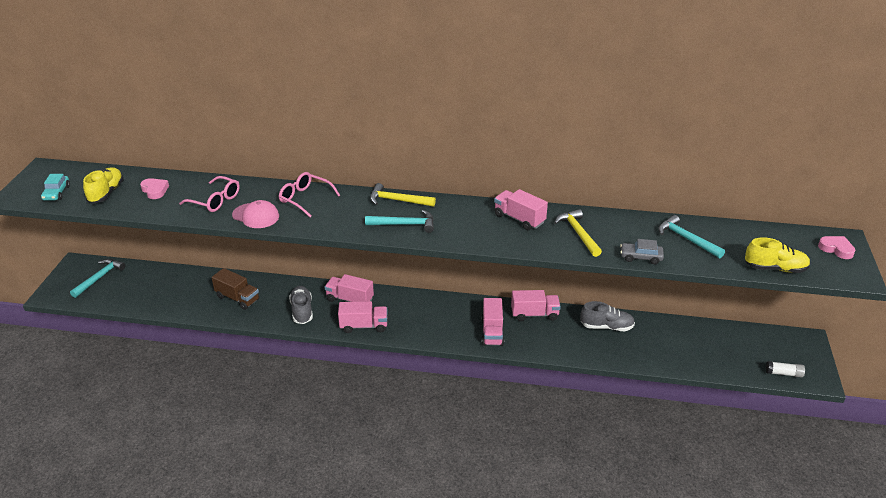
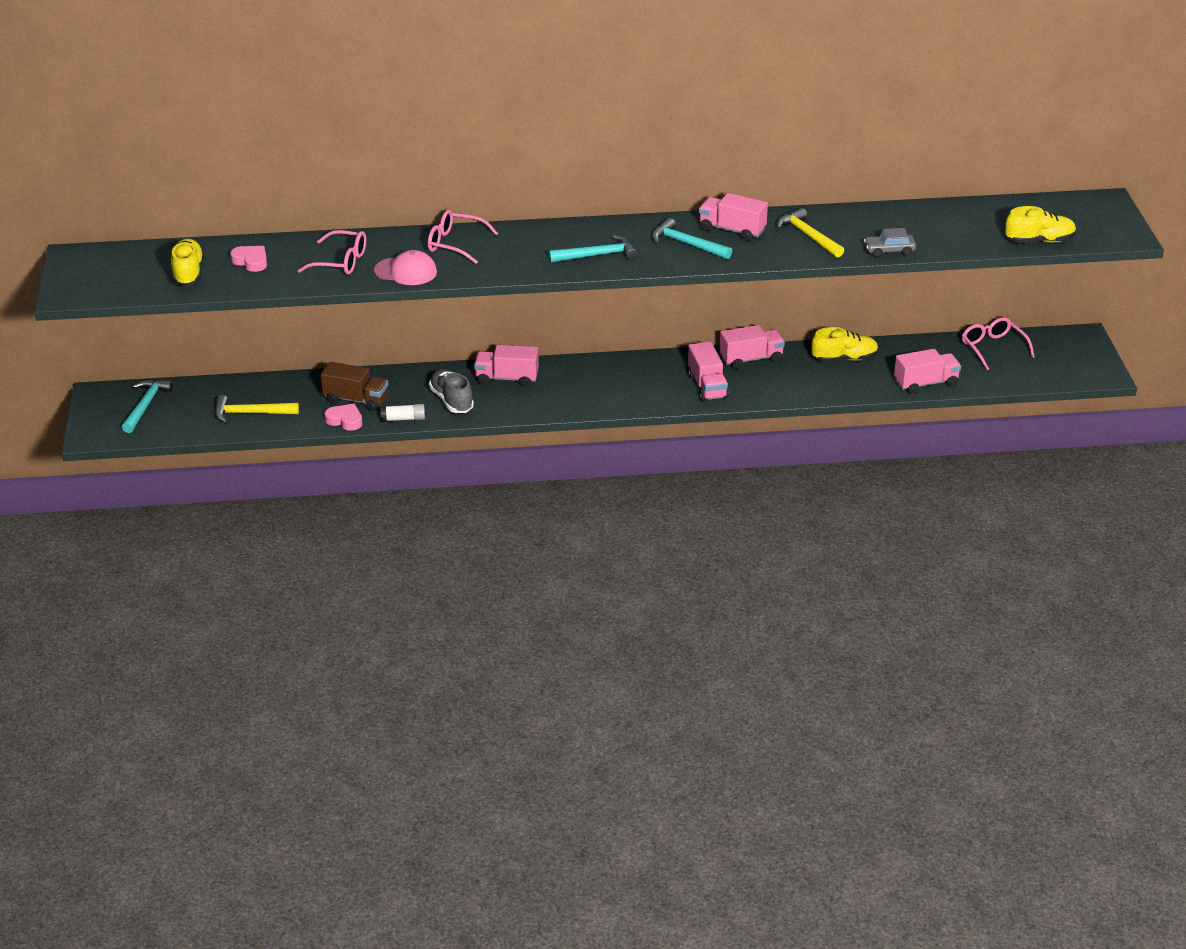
camera: 15 degrees left, 0 degrees up
(56, 193) = (120, 282): turquoise car -> none
(364, 326) = (542, 404): pink truck -> pink truck (925, 383)
(397, 200) = (572, 230): yellow hammer -> yellow hammer (250, 413)
(606, 327) = (844, 359): grey shoe -> yellow shoe
(686, 239) = (933, 224): turquoise hammer -> turquoise hammer (686, 244)
(729, 338) = (992, 348): none -> pink glasses
(783, 373) = (1064, 375): white glue stick -> white glue stick (403, 419)
(836, 249) = (1100, 212): pink heart -> pink heart (345, 420)

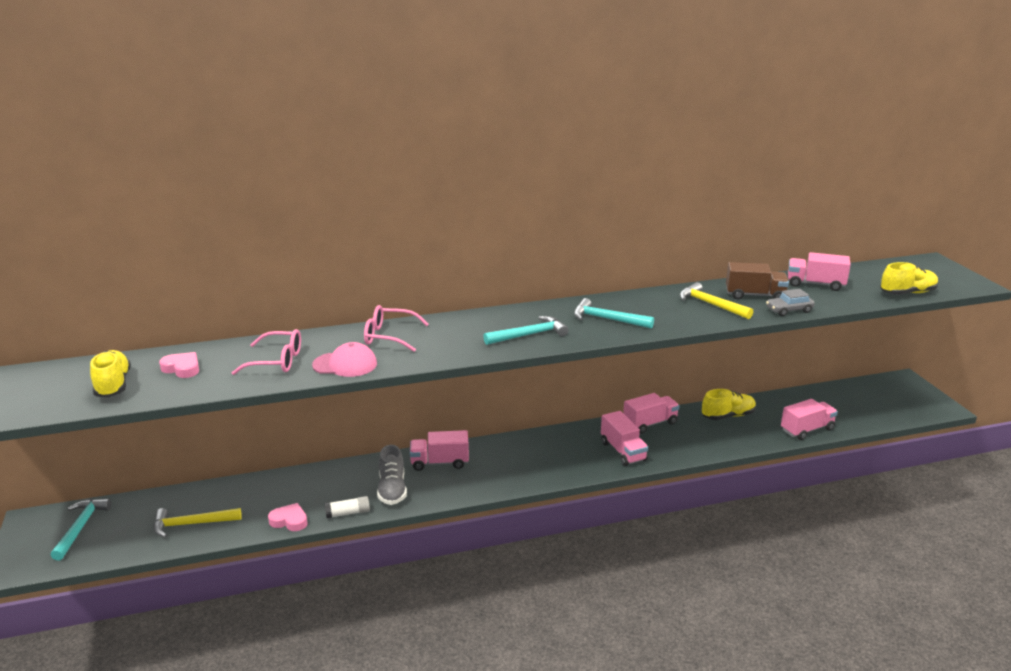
camera: 10 degrees left, 10 degrees down
(356, 400) = (298, 498): brown truck -> brown truck (754, 295)
(451, 401) = (392, 489): grey shoe -> grey shoe turned 150 degrees counterclockwise
(732, 230) = (641, 305): pink truck -> pink truck (815, 284)
(992, 348) = (841, 395): pink glasses -> none

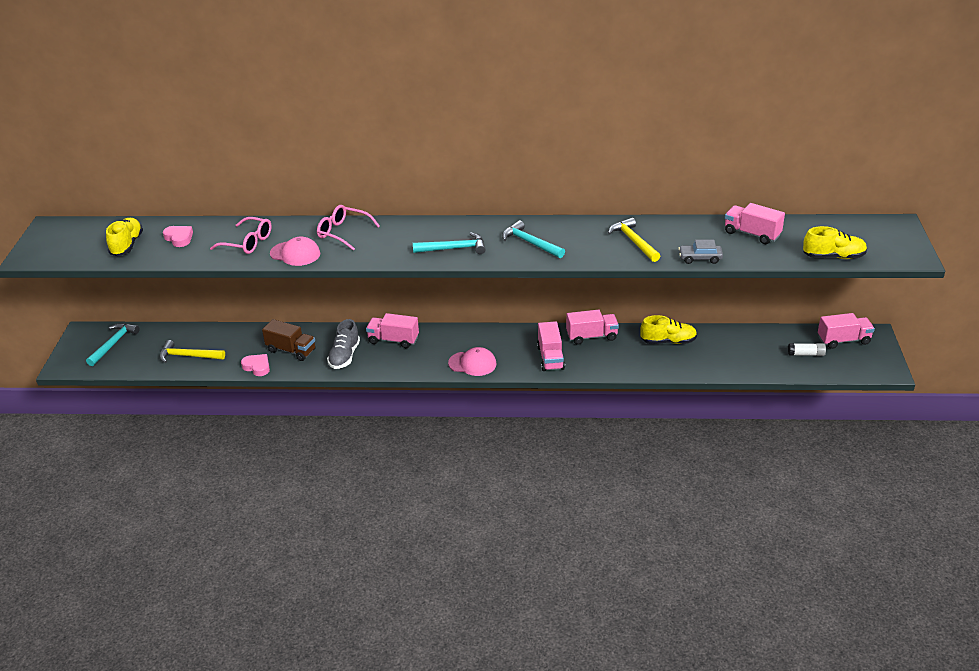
camera: 20 degrees right, 10 degrees up
(348, 513) = (302, 369): white glue stick -> white glue stick (806, 354)
(544, 472) = (472, 363): none -> pink cap
(754, 295) = (682, 238): brown truck -> brown truck (291, 350)
(807, 430) = (732, 368): pink truck -> pink truck (843, 340)

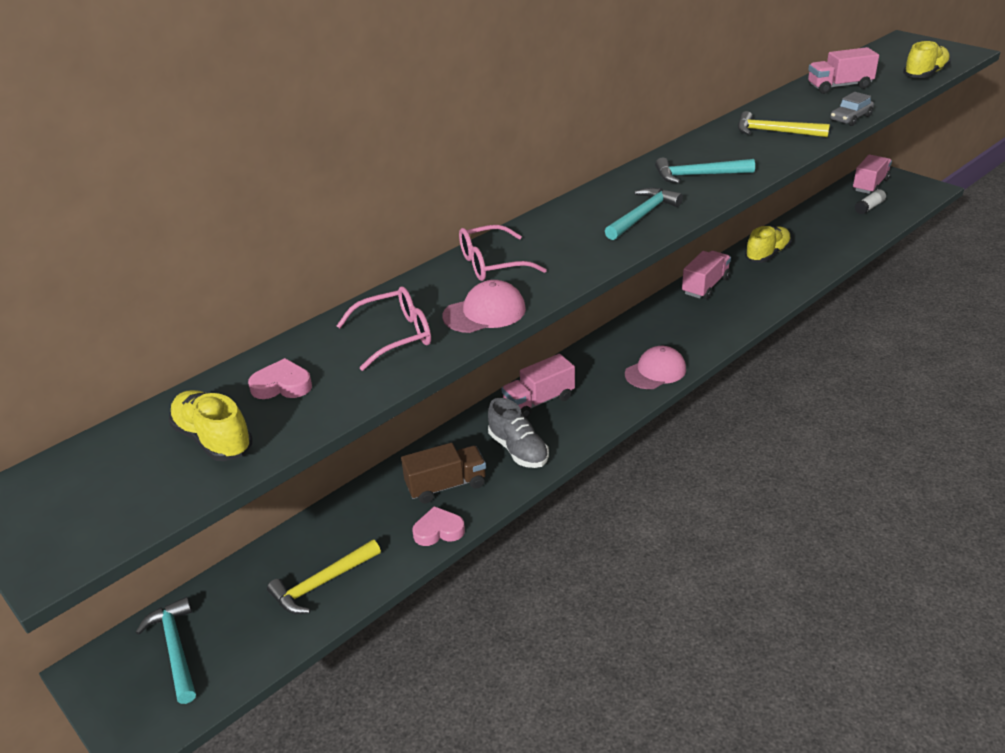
camera: 45 degrees left, 0 degrees up
(550, 358) = (709, 323): pink truck -> none

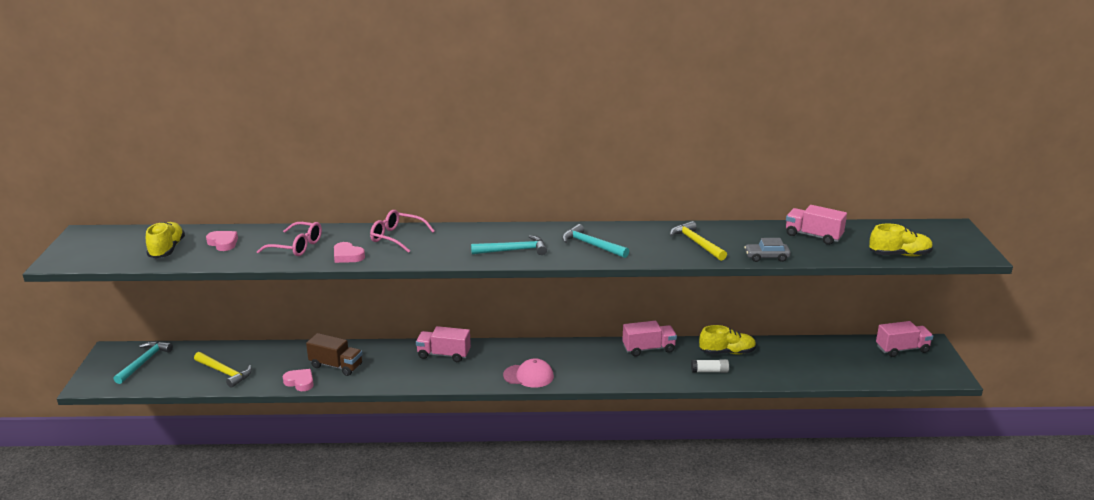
camera: 40 degrees right, 10 degrees down
(321, 584) = (225, 373): yellow hammer -> yellow hammer turned 150 degrees counterclockwise
(484, 312) = (347, 256): pink cap -> pink heart
(518, 450) = (393, 371): grey shoe -> none
(869, 207) = (867, 362): white glue stick -> white glue stick (709, 371)

